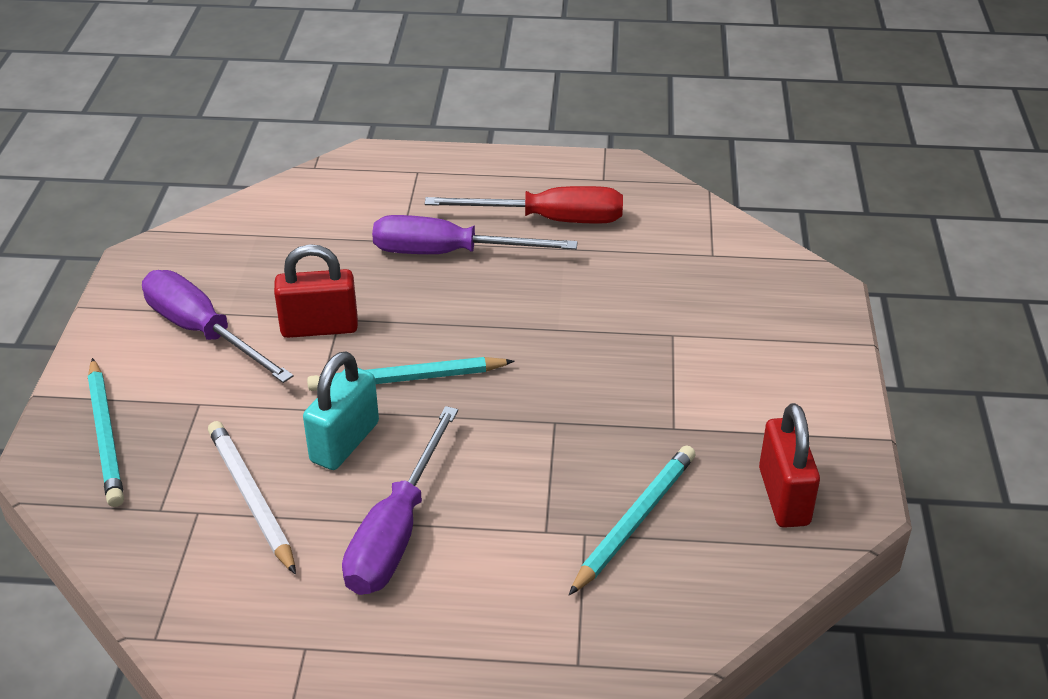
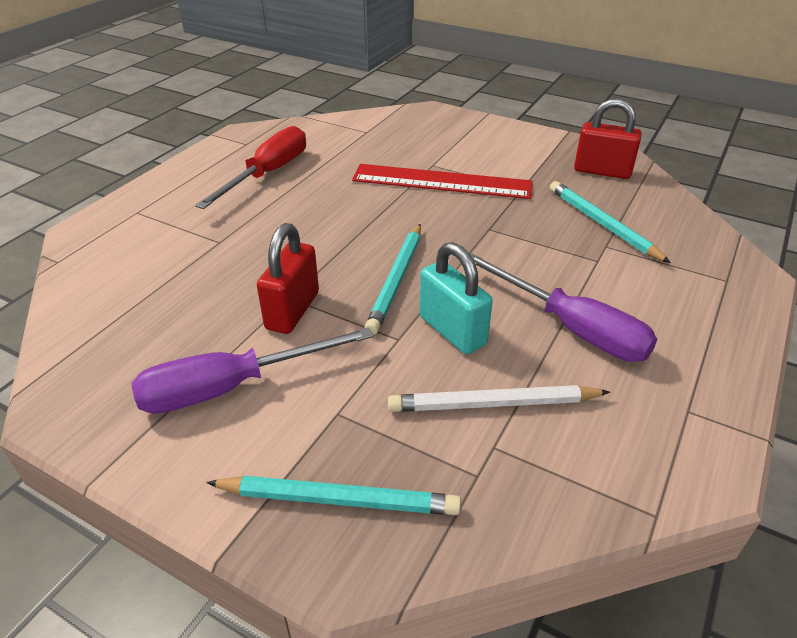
camera: 65 degrees left, 0 degrees up
(449, 253) = (261, 223): purple screwdriver -> none
(634, 354) = (442, 182): none -> red ruler

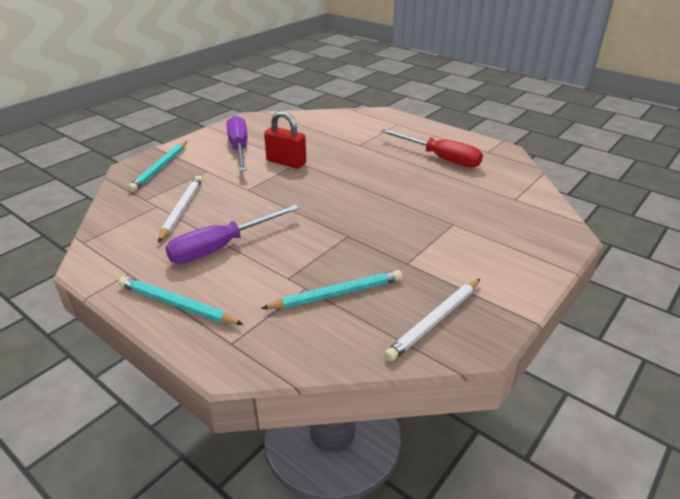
camera: 100 degrees right, 5 degrees down
(396, 280) = (299, 193): turquoise pencil -> turquoise pencil (177, 305)
(442, 182) = (422, 224): red ruler -> none
(452, 331) = (244, 205): turquoise padlock -> none
(602, 171) = (435, 321): red padlock -> white pencil

